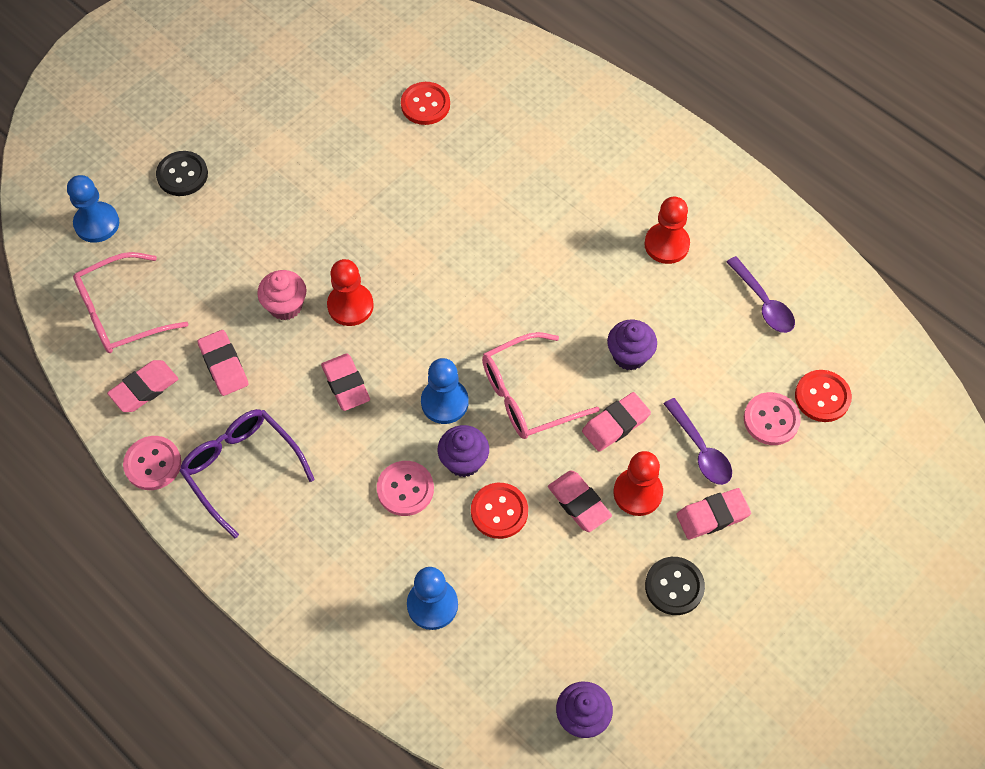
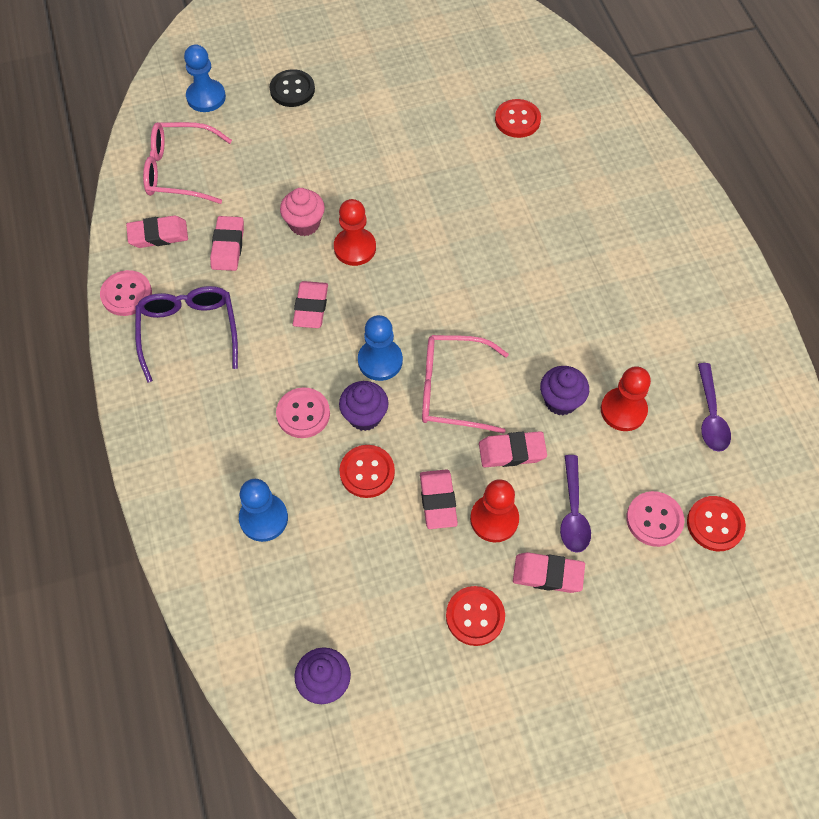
camera: 30 degrees right, 0 degrees up
(666, 244) = (653, 324): red pawn -> red pawn (623, 410)
(674, 586) = (475, 616): black button -> red button

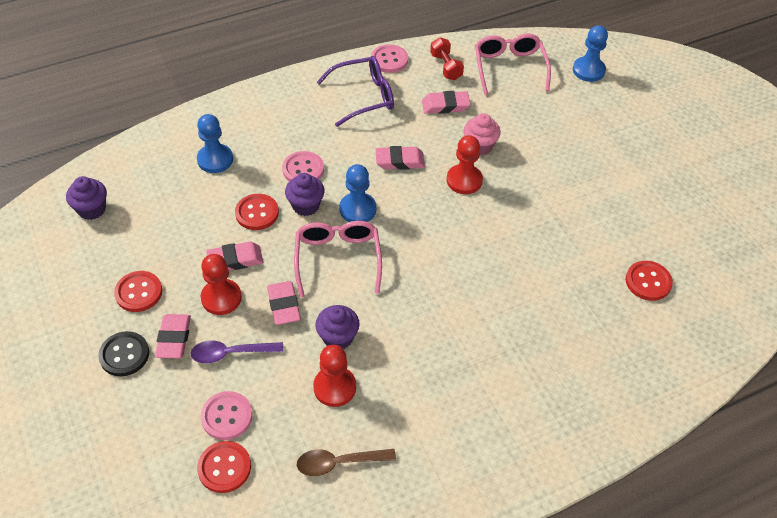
camera: 80 degrees right, 10 degrees down
(158, 235) = (446, 67): pink eraser -> red dumbbell
(292, 90) = (618, 120): black button -> black button (124, 355)
(711, 415) = (339, 463): purple spoon -> brown spoon

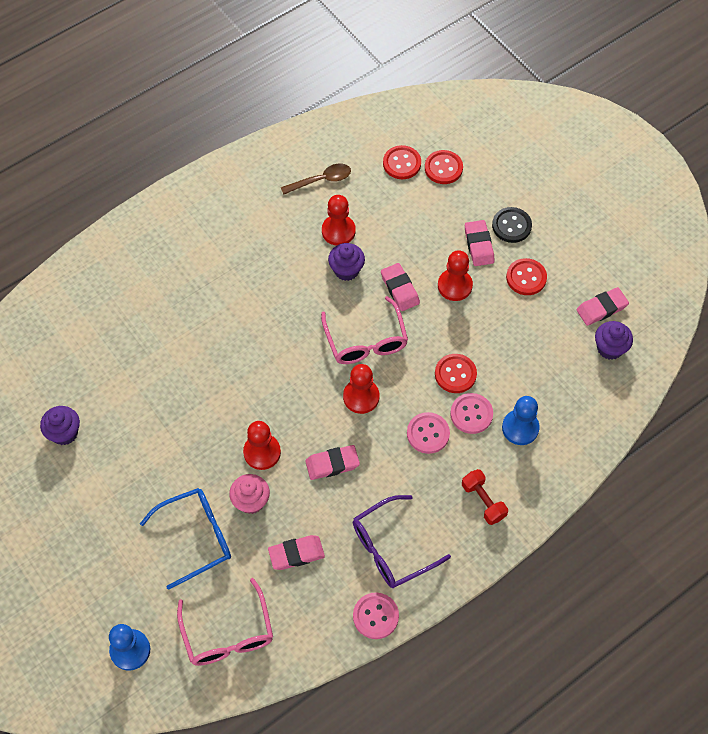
camera: 170 degrees right, 10 degrees up
(226, 416) = (413, 196): pink button -> pink button (471, 414)
(230, 353) = (428, 242): purple spoon -> none
(235, 259) = (457, 323): pink eraser -> pink eraser (601, 308)
(306, 206) = (412, 391): purple cupcake -> purple cupcake (64, 433)
(357, 209) = (361, 397): blue pawn -> red pawn
(446, 67) = (305, 619): red dumbbell -> red dumbbell (483, 501)
(532, 129) = (195, 538): none -> blue glasses
(648, 282) = (80, 371): red button -> red button (443, 168)

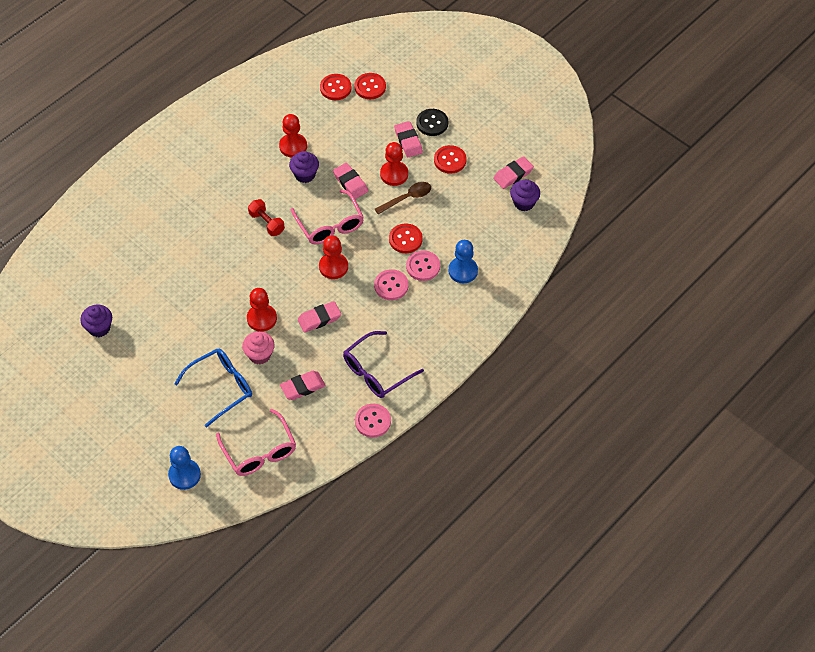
camera: 10 degrees left, 5 degrees down
(321, 180) = (272, 110): brown spoon -> brown spoon (407, 198)
(483, 501) = (442, 327): red dumbbell -> red dumbbell (267, 223)

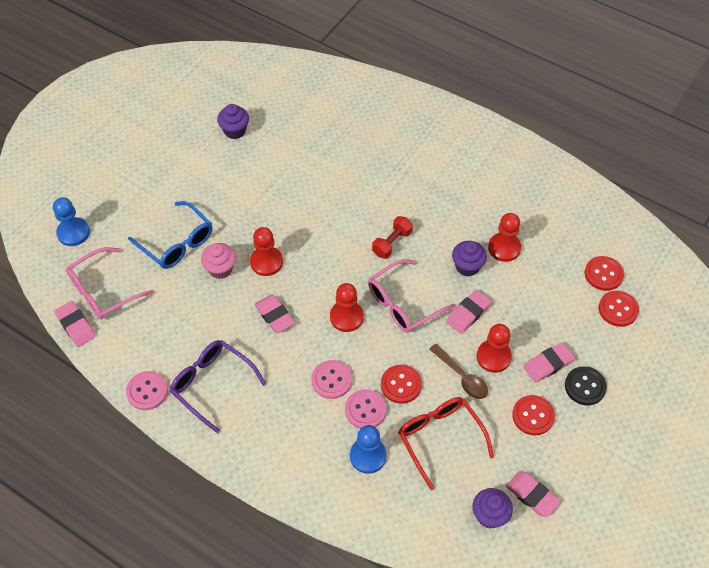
camera: 80 degrees right, 0 degrees up
(303, 387) = (185, 316): pink eraser -> pink eraser (76, 326)
(458, 221) = (440, 439): none -> red glasses

